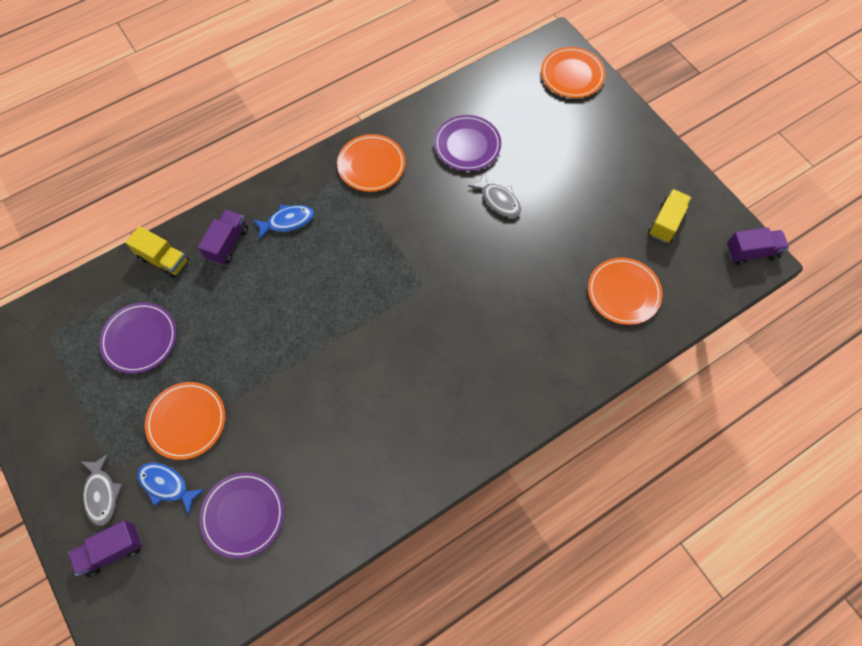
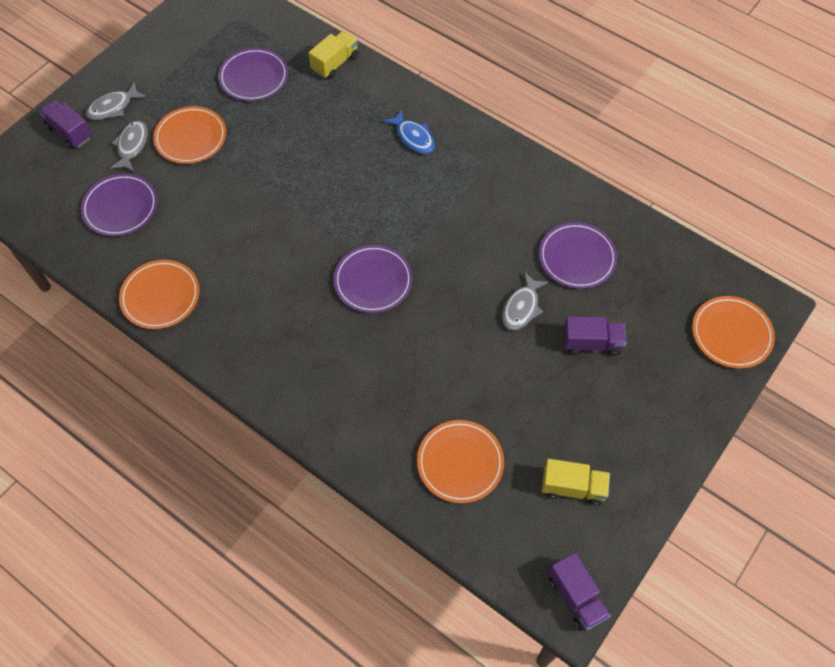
camera: 70 degrees right, 5 degrees down
(163, 260) = (335, 63): yellow truck -> yellow truck turned 150 degrees counterclockwise
(167, 485) = (132, 146): blue fish -> grey fish
(227, 243) = (370, 101): purple truck -> purple truck (591, 343)
(371, 165) = (509, 182): orange plate -> orange plate (160, 296)
(429, 303) = (373, 281): none -> purple plate

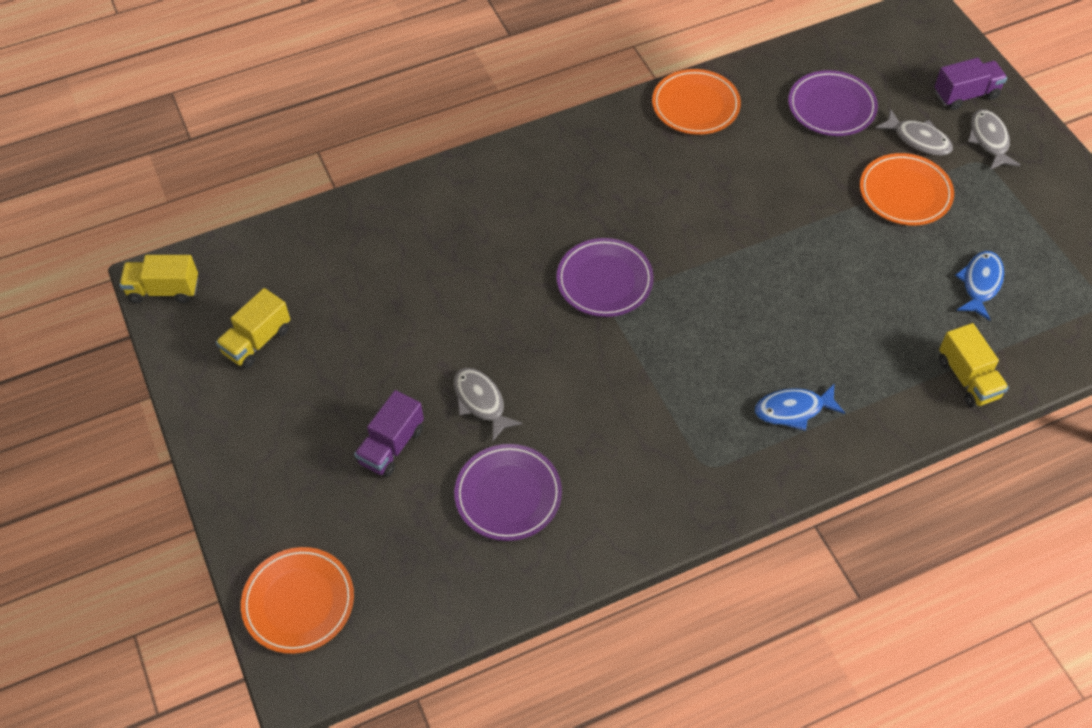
camera: 120 degrees right, 5 degrees down
(254, 77) = (980, 284): purple plate -> blue fish
(460, 462) = (352, 263): orange plate -> none
(576, 597) = (164, 290): purple truck -> yellow truck

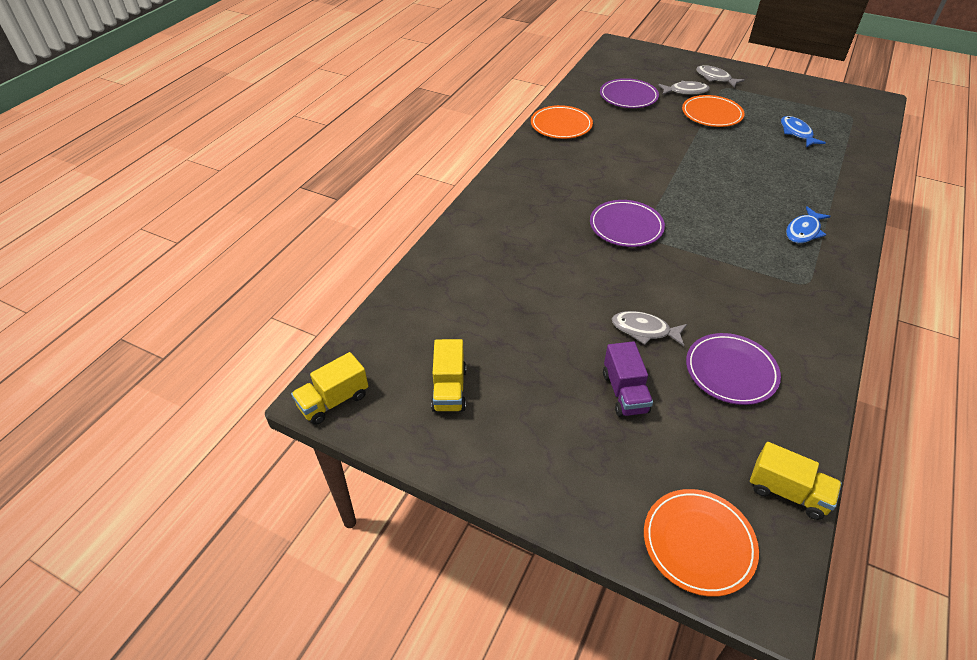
camera: 40 degrees left, 10 degrees down
(966, 95) = (680, 66): purple truck -> none
(968, 378) = (851, 173): yellow truck -> yellow truck (787, 492)

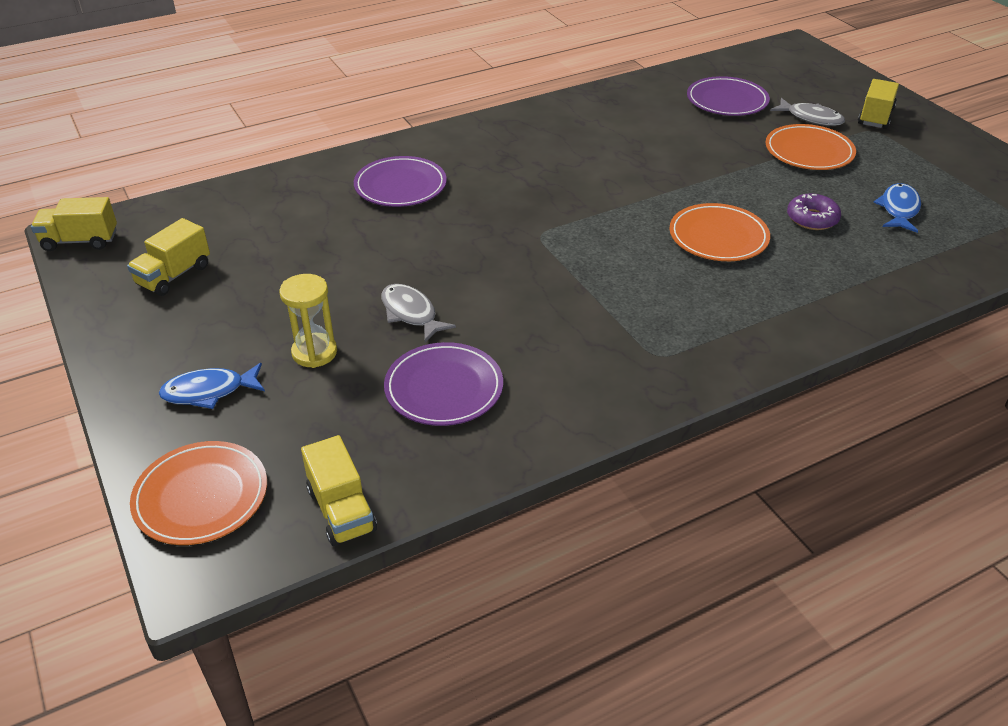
camera: 35 degrees right, 5 degrees down
(561, 125) = (602, 103): orange plate -> orange plate (718, 237)
(625, 392) = (314, 352): purple truck -> yellow hourglass
(626, 226) = (531, 219): purple plate -> purple plate (400, 186)
(715, 78) = (875, 117): grey fish -> yellow truck
(766, 157) = (812, 219): none -> purple donut
(804, 231) = (739, 307): blue fish -> blue fish (209, 392)

